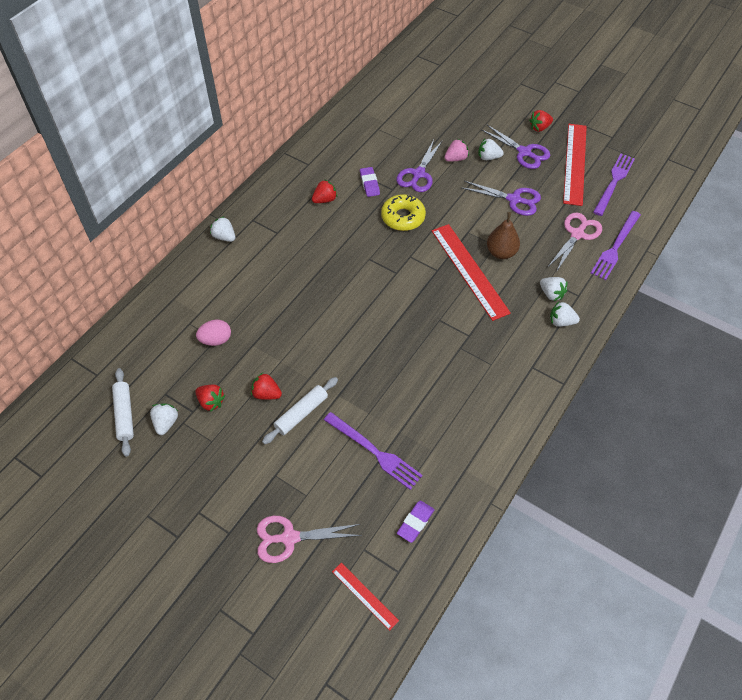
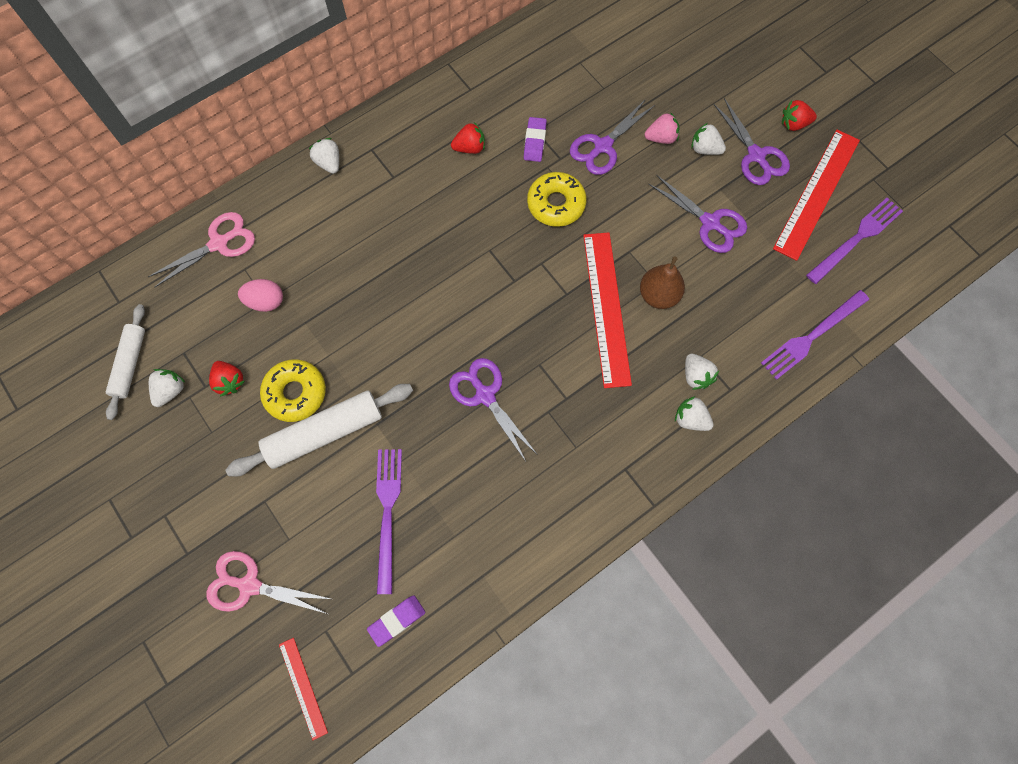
camera: 20 degrees right, 15 degrees up
(266, 394) = (295, 393): red strawberry -> yellow donut
(301, 413) = (325, 433): white rolling pin -> white rolling pin, size x1.57
(374, 452) = (388, 513): purple fork -> purple fork turned 150 degrees counterclockwise
(410, 351) = (485, 395): none -> purple scissors
(577, 234) = (770, 301): pink scissors -> pink scissors (219, 243)

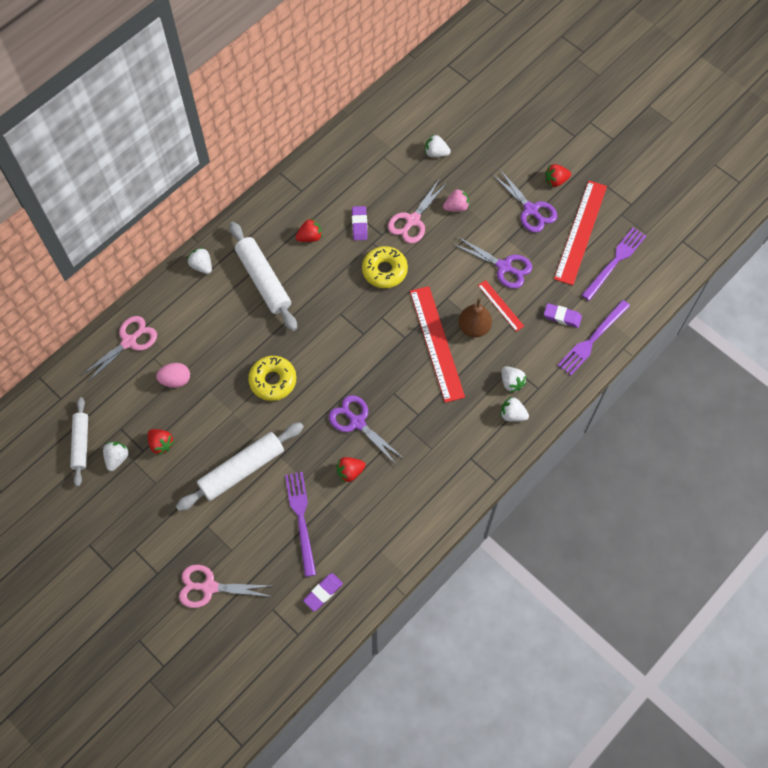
camera: 10 degrees left, 5 degrees down
(295, 393) = (213, 444): yellow donut -> yellow donut (273, 381)
(303, 687) = (264, 650): red ruler -> red ruler (500, 305)
(401, 193) = (263, 280): none -> white rolling pin
(463, 460) = (350, 472): none -> red strawberry
(602, 146) = (412, 220): purple scissors -> pink scissors
(704, 149) = (491, 210): white strawberry -> white strawberry (436, 153)
(776, 299) = (562, 317): none -> purple eraser

